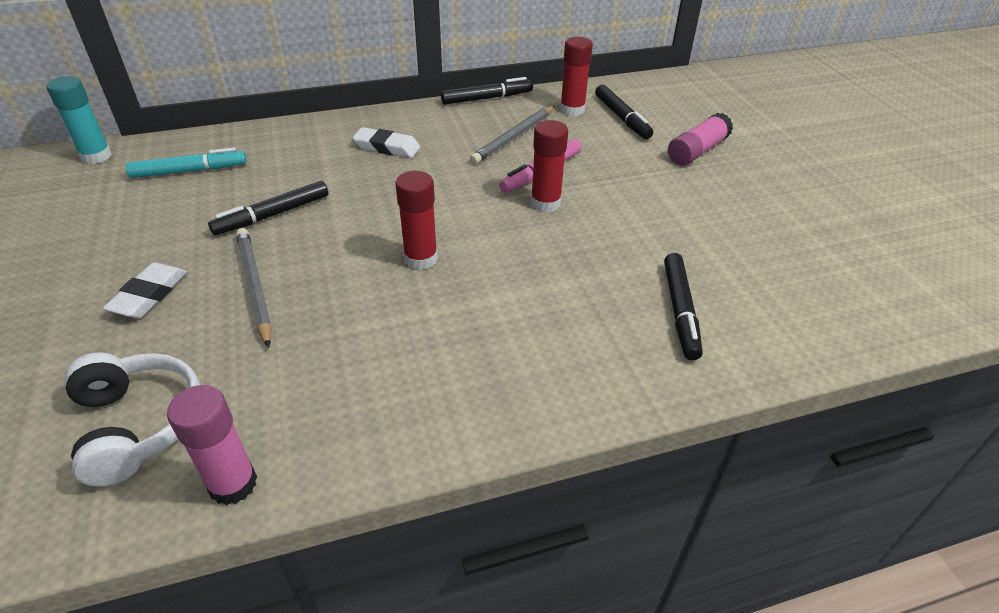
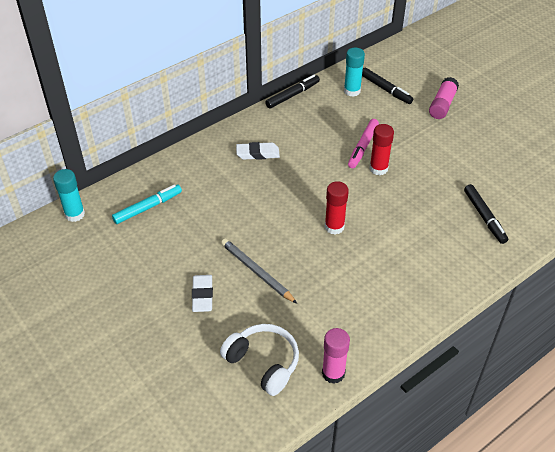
camera: 20 degrees left, 5 degrees up
(272, 215) = (227, 223): black marker -> none
(514, 137) = (330, 124): grey pencil -> none
(572, 110) = (352, 91): red glue stick -> turquoise glue stick

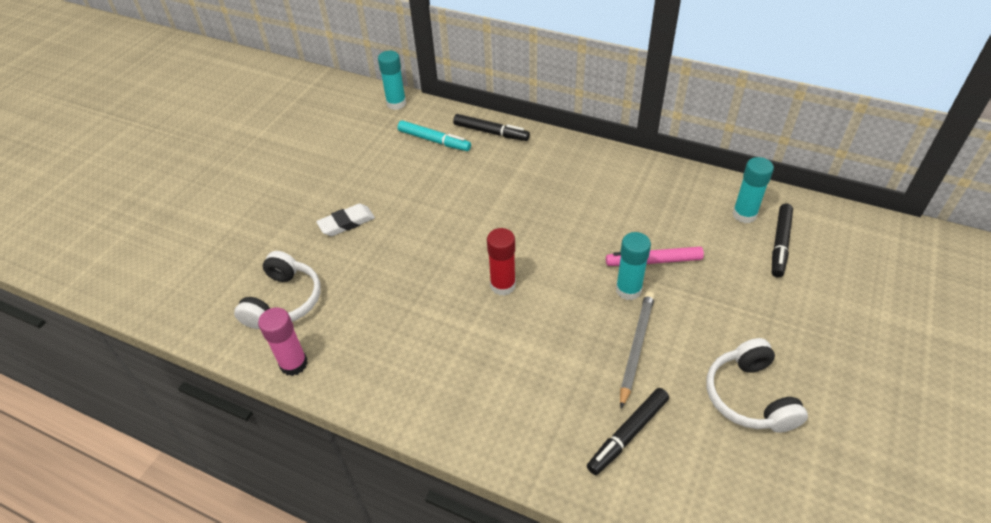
camera: 65 degrees right, 0 degrees up
(257, 153) = (567, 181): white eraser -> none
(257, 272) = (398, 249): grey pencil -> grey pencil (636, 347)
(292, 95) = (685, 169): black marker -> black marker (491, 132)
(378, 168) = (628, 290): red glue stick -> turquoise glue stick
(442, 105) = (810, 312): pink glue stick -> none
(485, 157) = (749, 397): none -> white headphones

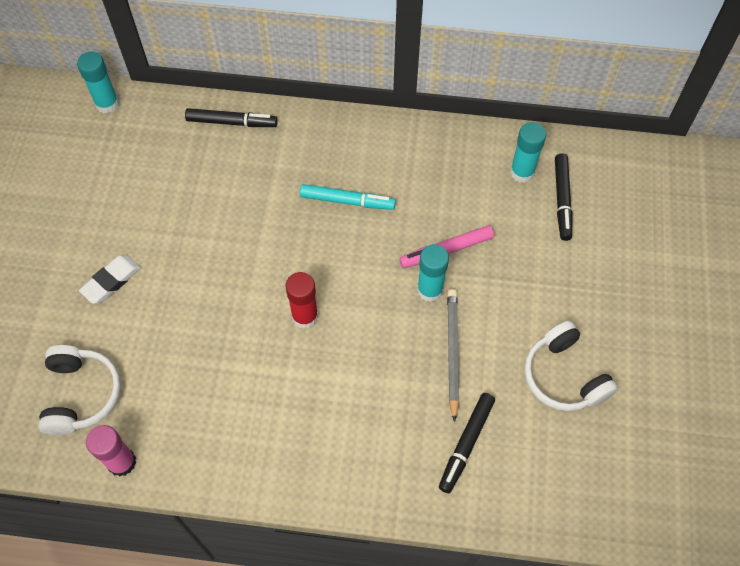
camera: 20 degrees left, 15 degrees up
(434, 141) = (171, 148): turquoise marker -> turquoise marker (347, 201)

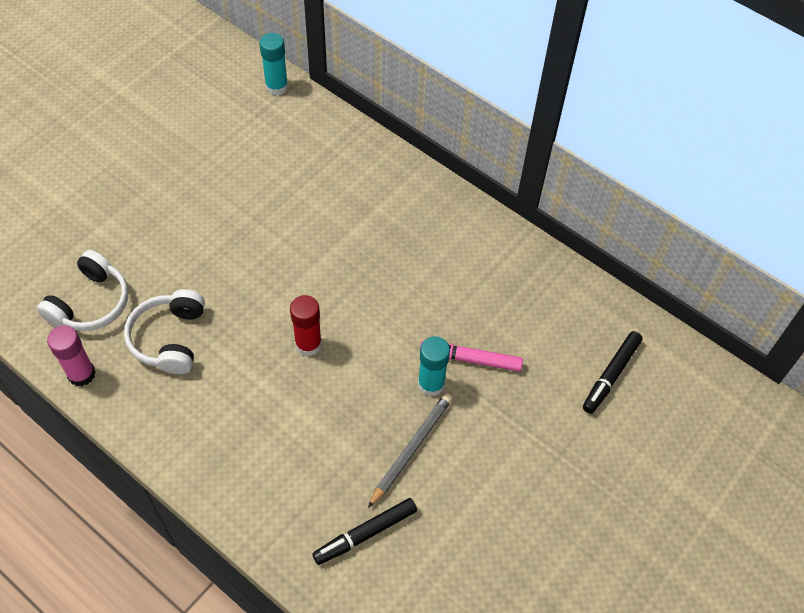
camera: 30 degrees right, 5 degrees down
(111, 281) = (177, 228): white eraser -> none
(232, 122) = (365, 153): black marker -> none
(347, 201) = (414, 269): turquoise marker -> none
(522, 172) = (591, 330): turquoise glue stick -> none
(564, 376) = (497, 530): white headphones -> white headphones (169, 338)

